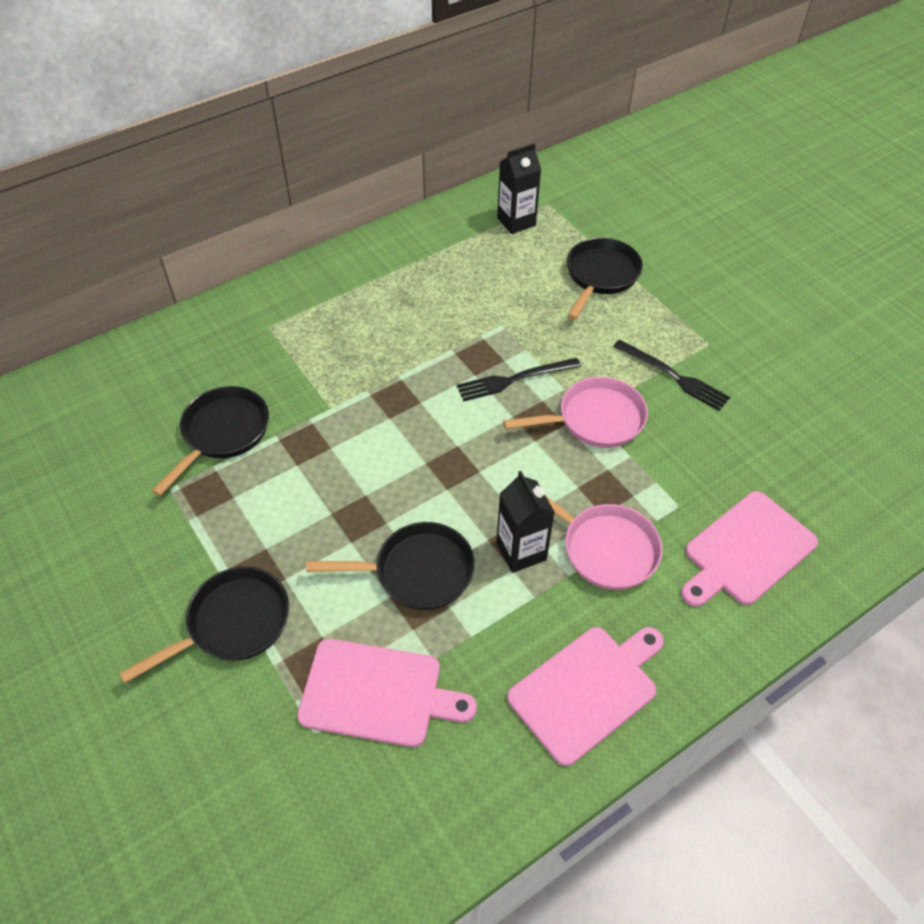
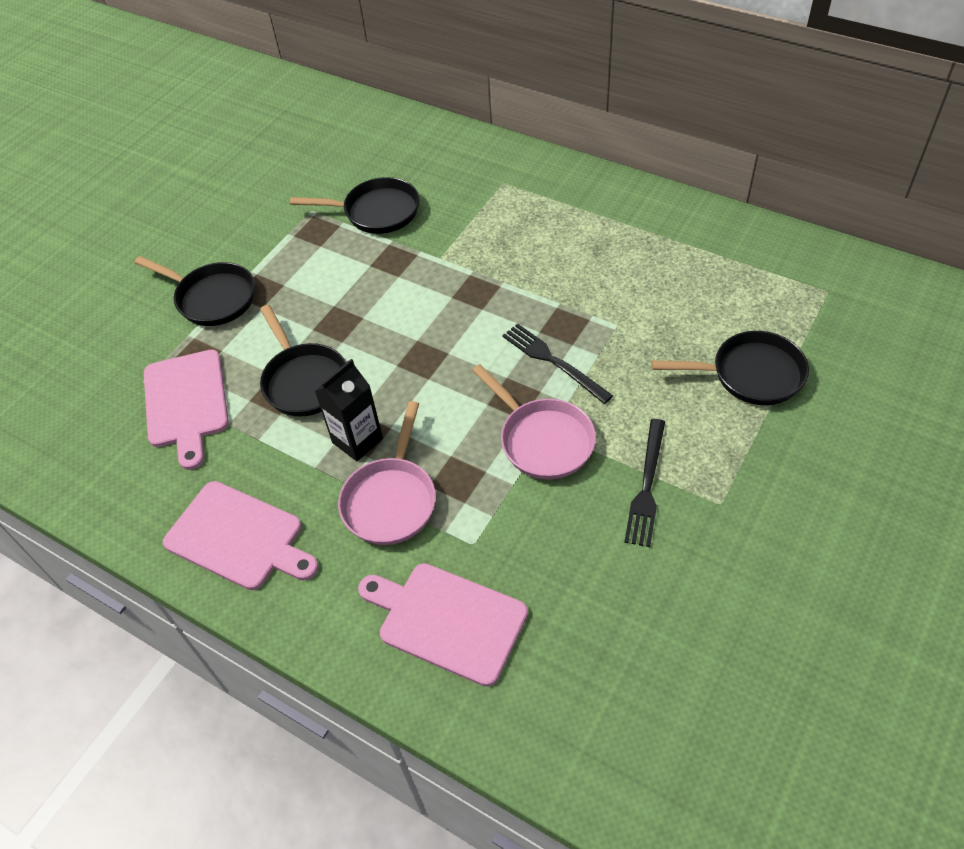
camera: 70 degrees right, 0 degrees up
(516, 222) = (775, 279): black carton -> none

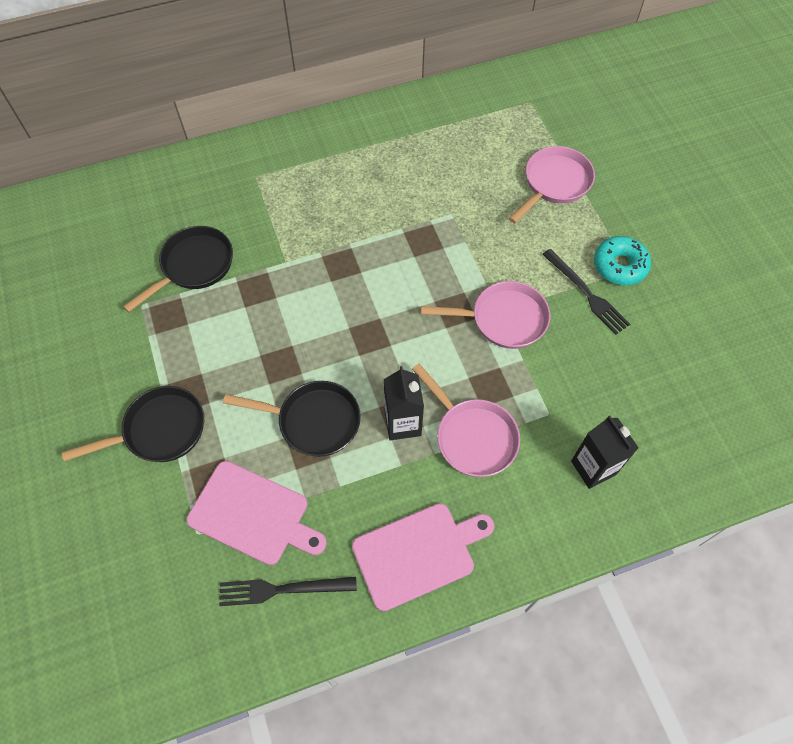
camera: 55 degrees left, 10 degrees up
(447, 621) = (593, 467): pink cutting board -> black carton
(553, 361) = (446, 268): black fork -> black fork (282, 589)
(714, 492) = (620, 266): none -> turquoise donut
(750, 374) = (554, 183): black pan -> pink pan

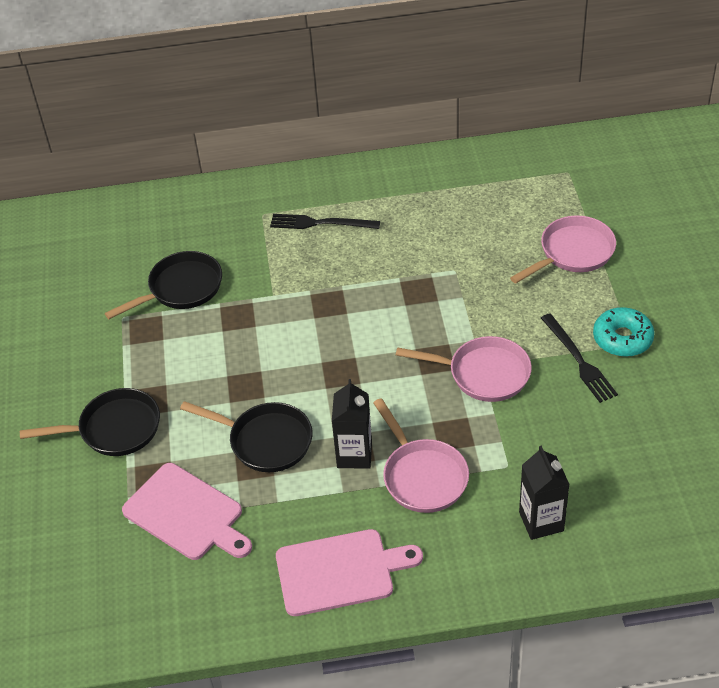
camera: 15 degrees right, 15 degrees down
(282, 589) = (199, 582): black fork -> black fork (320, 223)

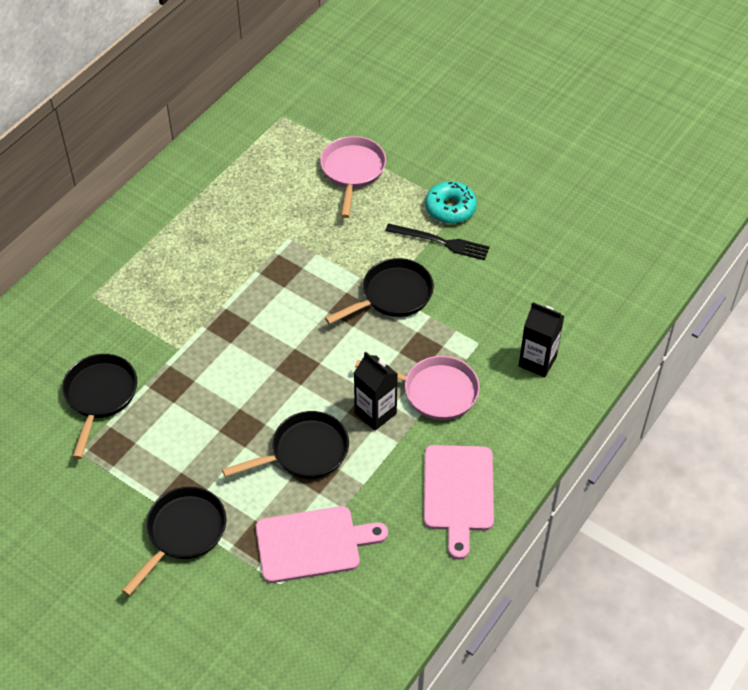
camera: 50 degrees left, 5 degrees up
(320, 223) = (147, 272): black fork -> none
(340, 571) = (458, 493): pink cutting board -> pink cutting board turned 150 degrees clockwise
(483, 374) = (392, 295): pink pan -> black pan

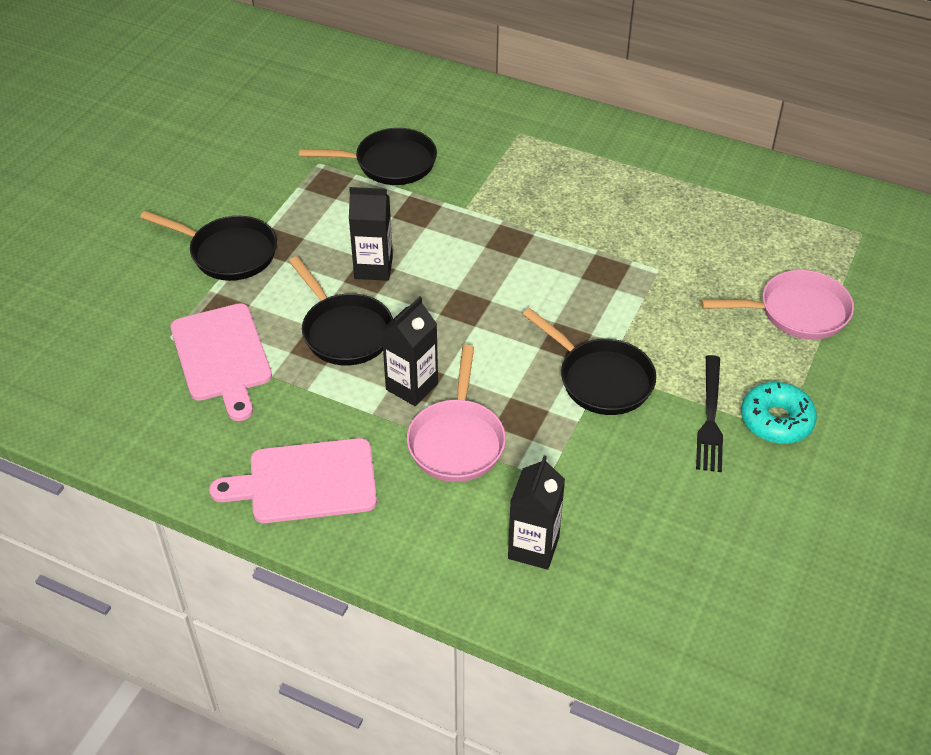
camera: 80 degrees right, 5 degrees down
(234, 423) = (373, 268): none -> black carton

